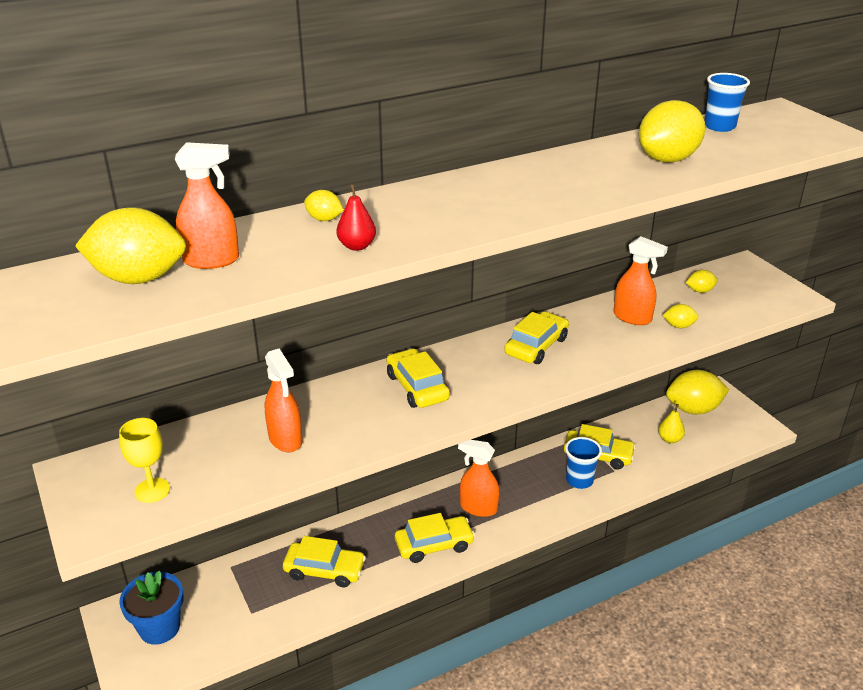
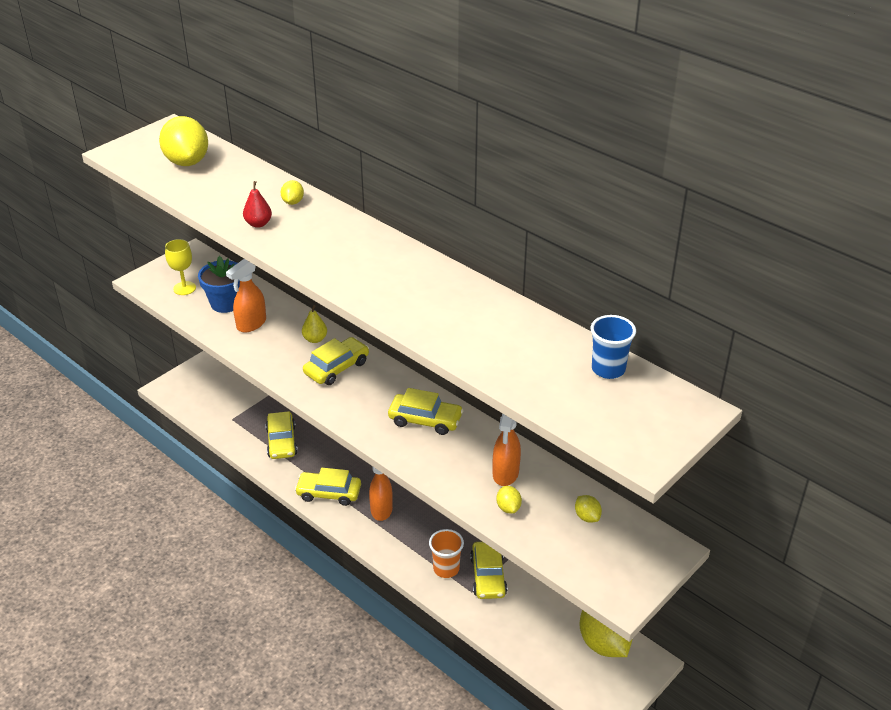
camera: 70 degrees right, 5 degrees up
(159, 628) = (207, 383): blue flower pot -> blue flower pot (225, 303)
(212, 260) = (218, 178): orange spray bottle -> none
(434, 545) = (329, 493): yellow car -> yellow car turned 135 degrees clockwise
(579, 480) = (446, 568): blue cup -> orange cup
(667, 159) = (498, 343): yellow lemon -> none
(669, 439) = (541, 629): yellow pear -> yellow pear (315, 339)

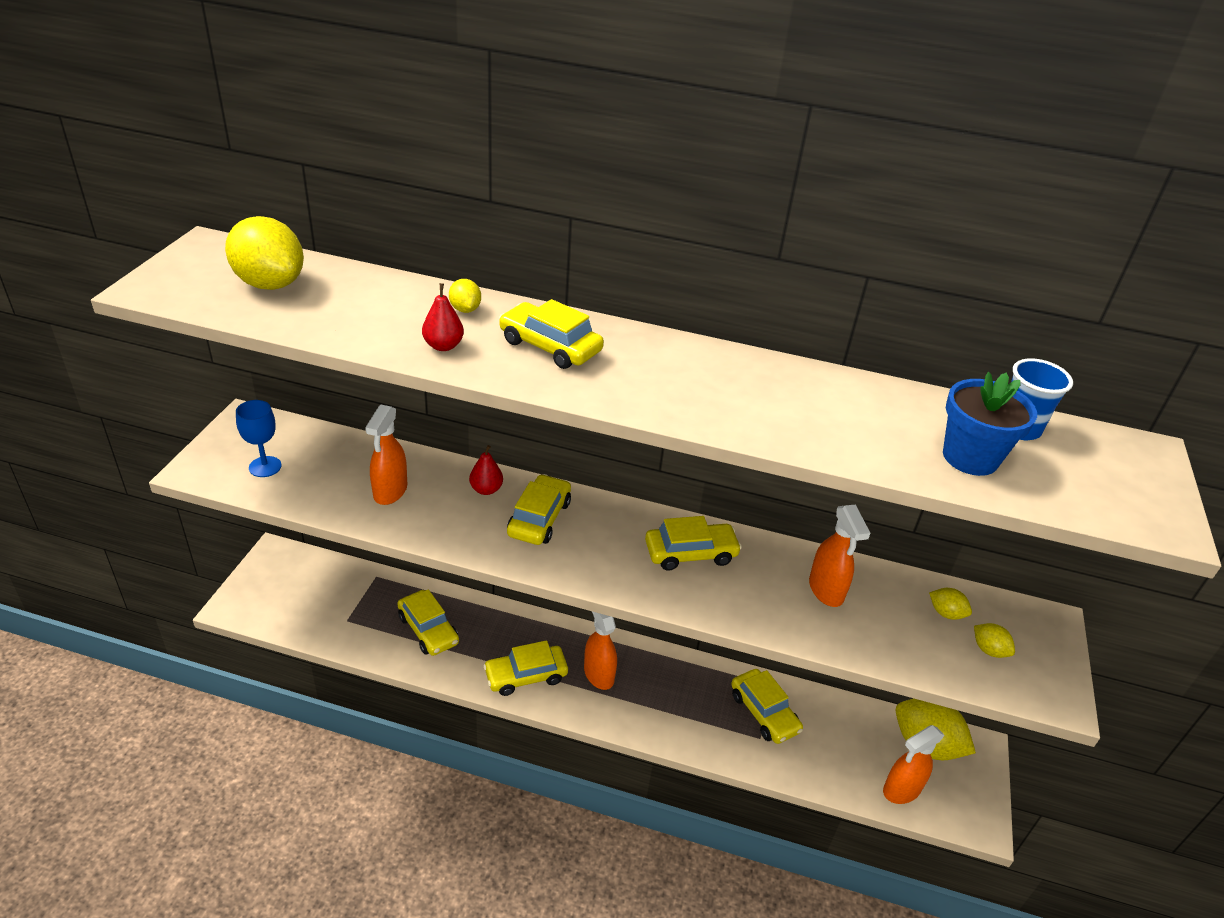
camera: 30 degrees left, 0 degrees up
(184, 288) = (265, 467): yellow goblet -> blue goblet
(225, 303) = (336, 473): blue flower pot -> blue flower pot (970, 457)
(315, 339) = (486, 489): yellow pear -> red pear
(326, 238) = (550, 346): none -> yellow car
(446, 568) = (715, 721): orange cup -> none
(508, 508) = (862, 631): yellow lemon -> yellow lemon (989, 650)
(557, 665) = (901, 790): none -> orange spray bottle

